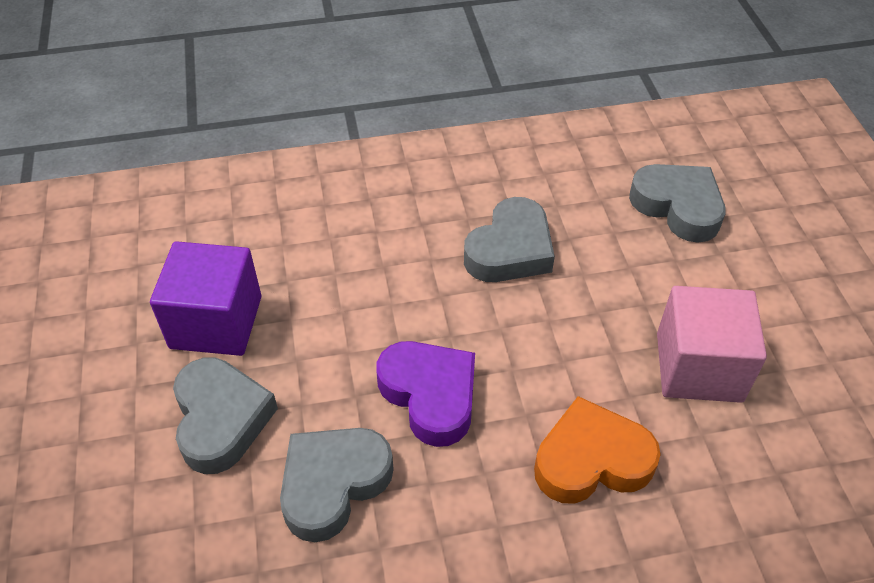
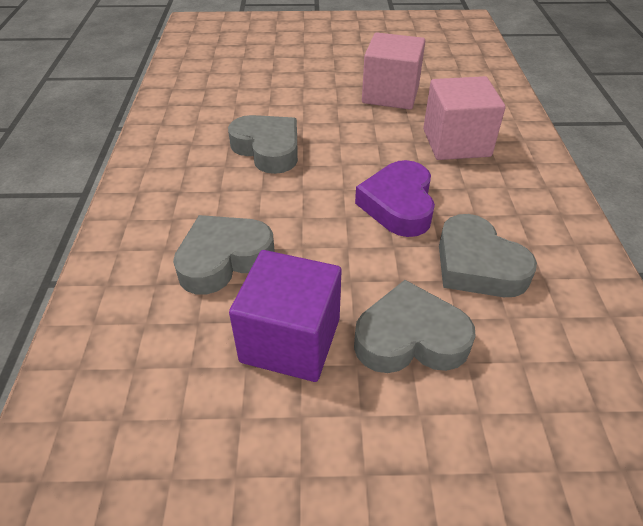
camera: 80 degrees left, 5 degrees down
(430, 395) = (398, 205): purple heart -> purple heart turned 60 degrees counterclockwise
(591, 460) = (456, 143): orange heart -> pink cube
(678, 207) = (258, 77): grey heart -> grey heart (224, 259)

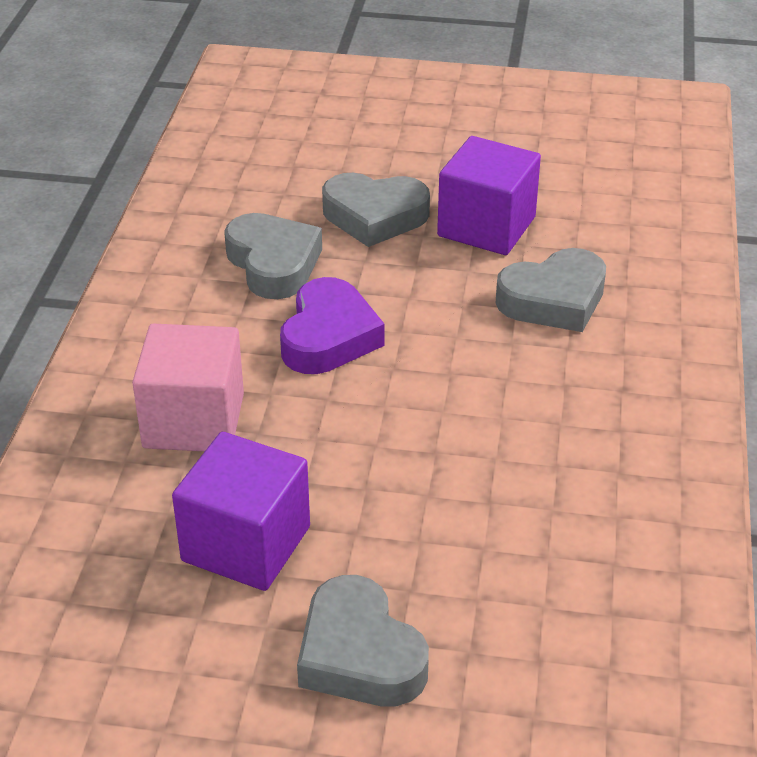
camera: 170 degrees left, 5 degrees down
(268, 149) = (493, 444): grey heart -> grey heart (359, 654)
(390, 94) = (246, 544): pink cube -> purple cube

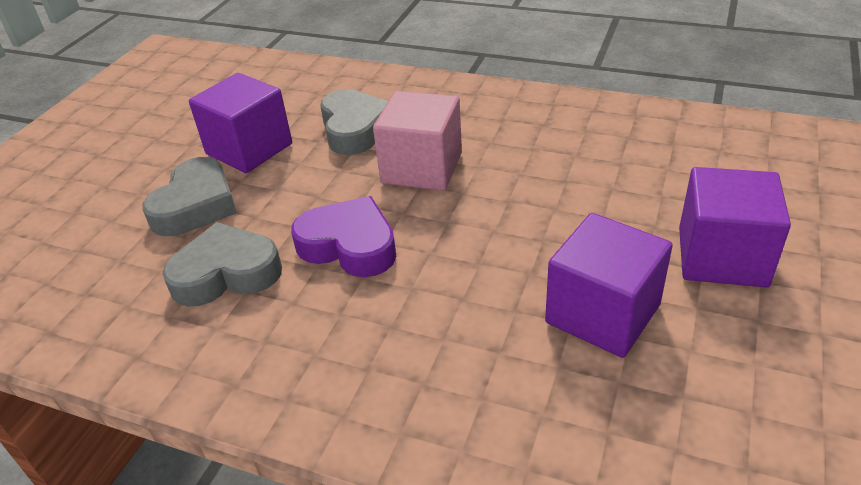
camera: 75 degrees left, 0 degrees up
(194, 421) = (436, 342): pink cube -> pink cube (422, 168)
(359, 654) = (722, 257): grey heart -> purple cube

